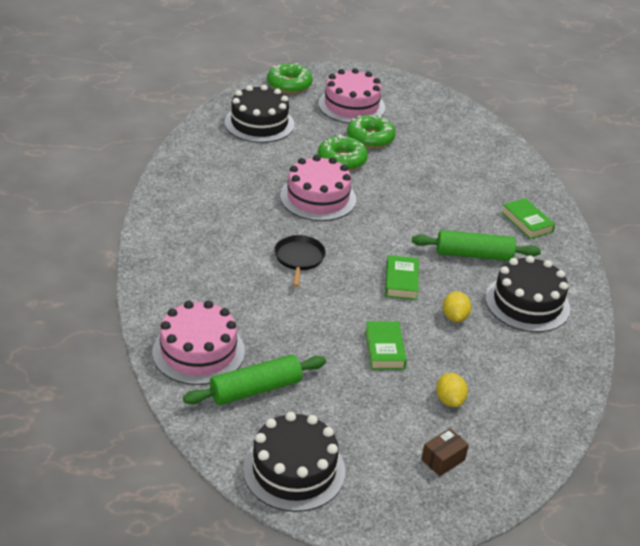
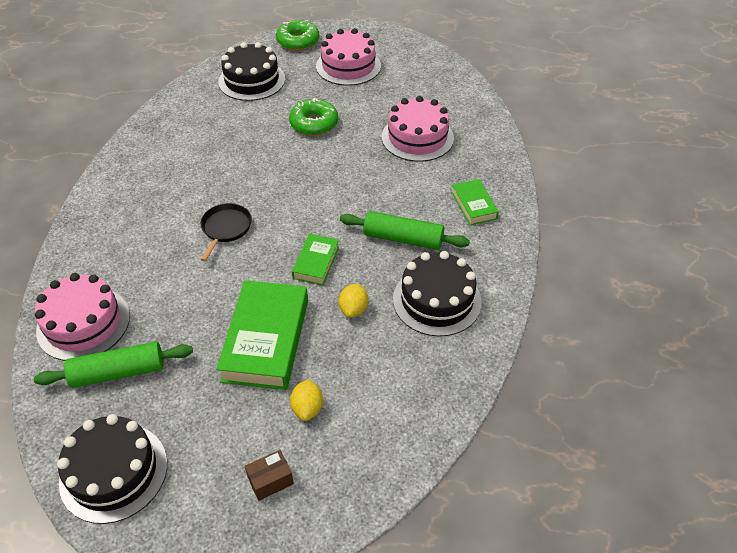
camera: 15 degrees right, 10 degrees up
(318, 198) = (273, 163): pink cake -> pink cake (417, 137)
(370, 138) = (352, 101): green donut -> none
(384, 349) = (266, 340): green book -> green book, size x1.90

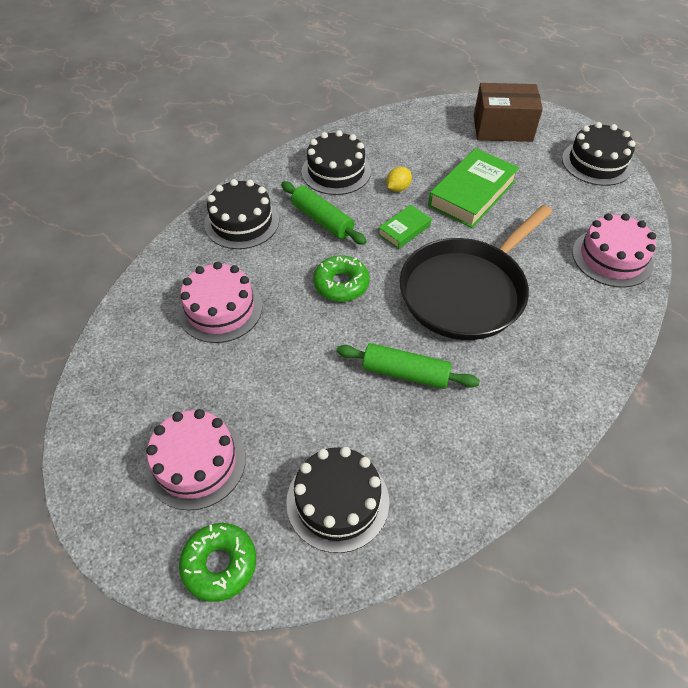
camera: 150 degrees left, 5 degrees up
(118, 372) = (587, 213): green rolling pin -> green rolling pin (405, 373)
(225, 228) = (466, 291): black pan -> black pan, size x2.45
(270, 480) = (502, 128): brown box -> brown box, size x2.36
(307, 408) = (464, 149): yellow lemon -> none
(314, 123) = (308, 379): green donut -> green donut (341, 284)
(474, 205) = (242, 222): green book -> black cake

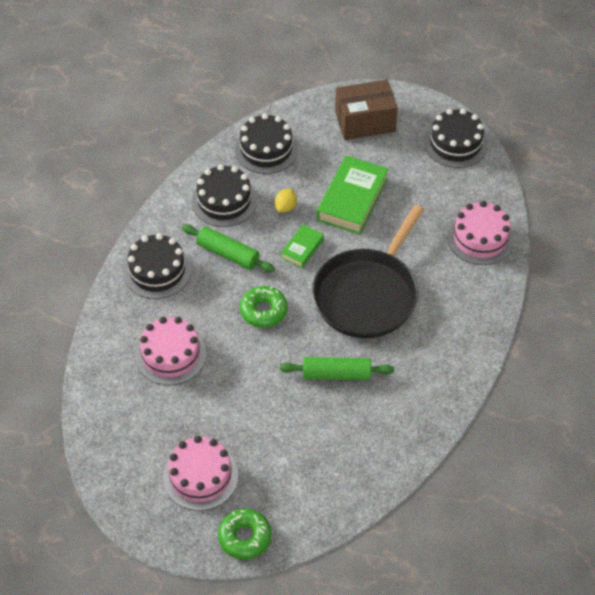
camera: 15 degrees left, 0 degrees up
(337, 501) = (313, 478): black cake -> black cake (266, 149)

